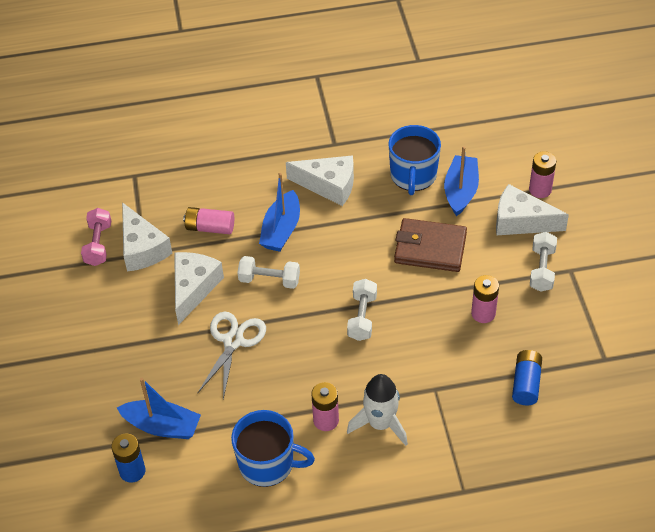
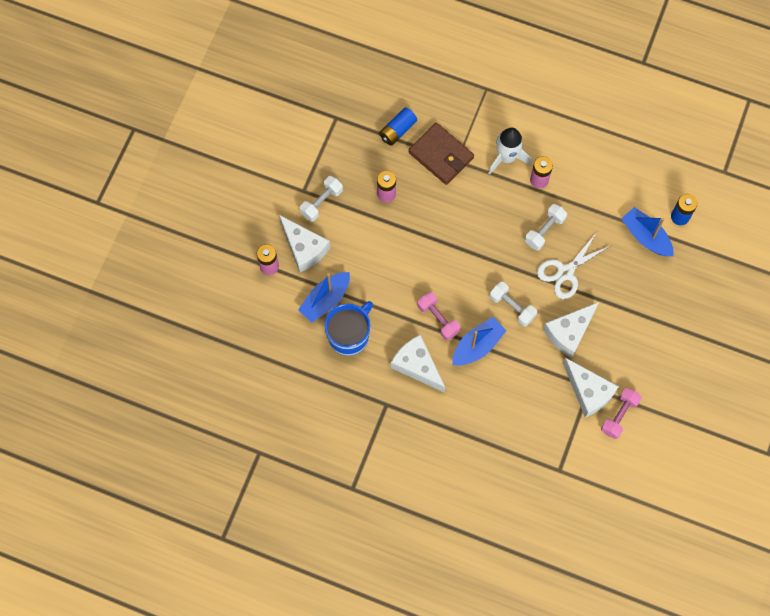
camera: 150 degrees left, 20 degrees up
(142, 248) = (588, 392): white cheese -> white cheese turned 135 degrees clockwise
(210, 227) = (528, 380): pink battery -> none
(267, 464) = (592, 172): blue mug -> none
(337, 232) = (438, 319): none -> pink dumbbell
(362, 317) = (467, 239): white dumbbell -> white dumbbell (544, 231)
(430, 248) = (383, 265): brown wallet -> brown wallet (441, 155)

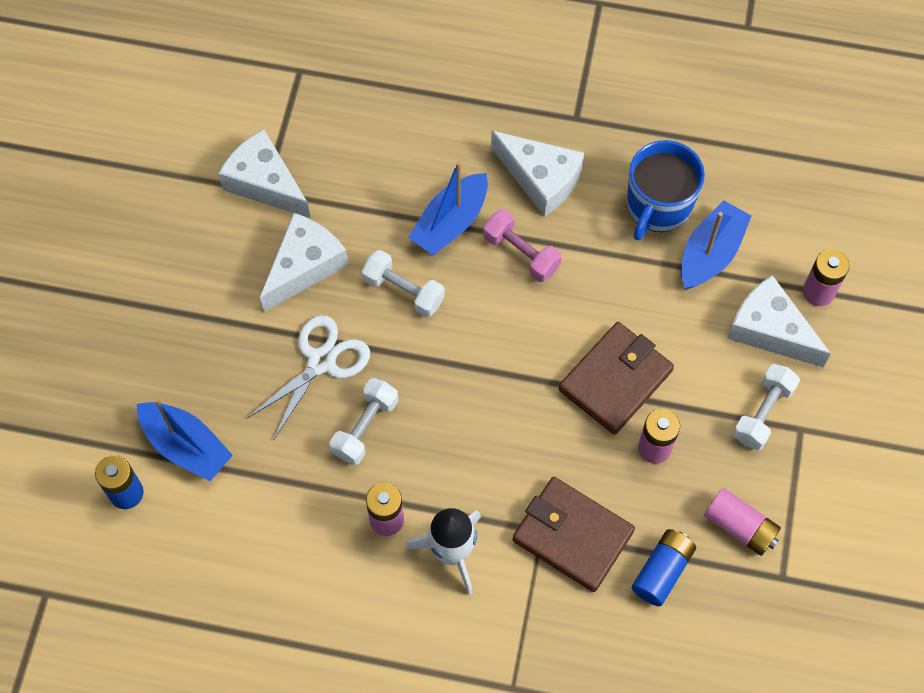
camera: 170 degrees right, 5 degrees down
(351, 145) = (740, 527): none -> pink battery
(399, 234) = (615, 380): none -> brown wallet
(619, 415) = (214, 157): pink dumbbell -> none

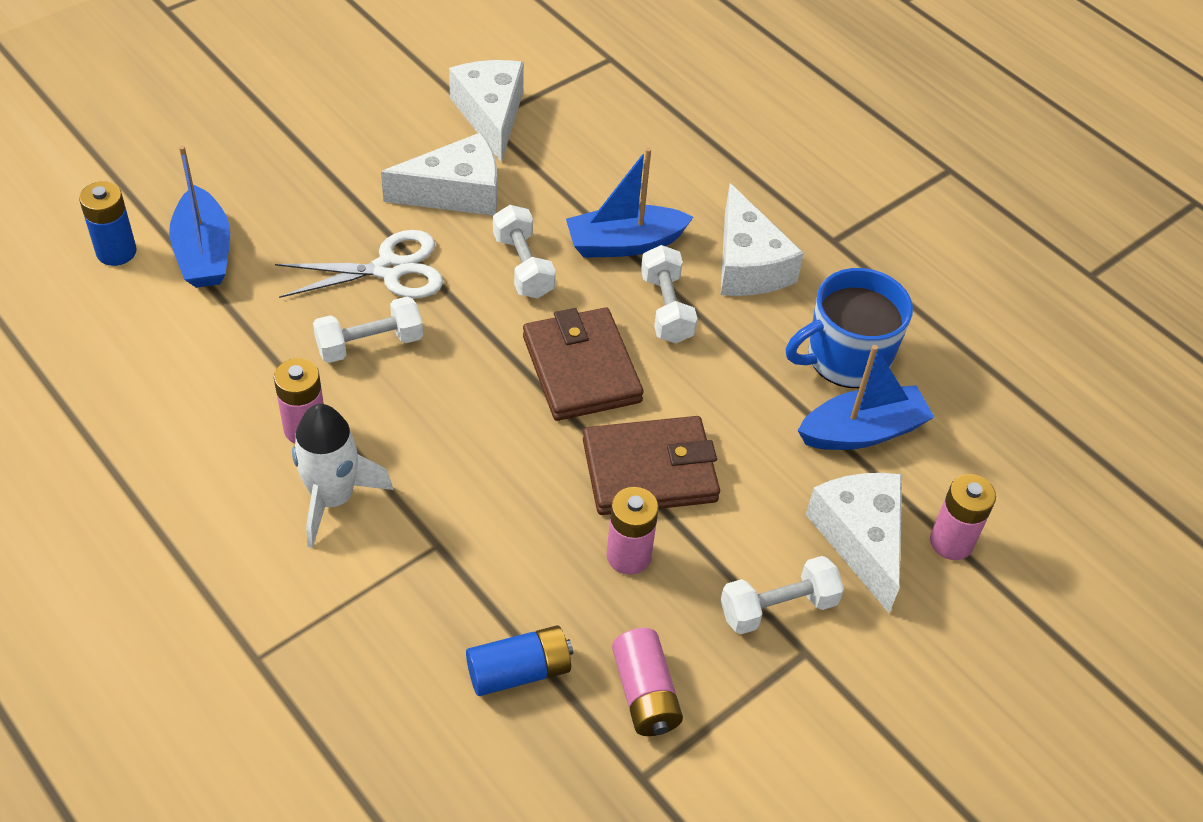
camera: 35 degrees right, 15 degrees down
(521, 253) = (666, 308): pink dumbbell -> white dumbbell
(572, 536) = (462, 571): brown wallet -> brown wallet (581, 369)

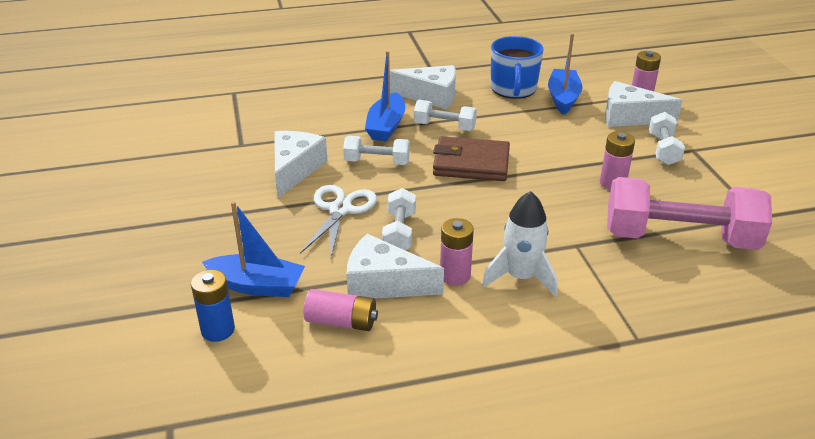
camera: 60 degrees left, 15 degrees down
(491, 115) = (239, 141): white cheese -> white cheese (384, 283)
(519, 671) = (679, 238): blue battery -> pink dumbbell
(645, 693) = (705, 201): pink battery -> pink battery (341, 322)
(649, 471) = (557, 161): brown wallet -> none

